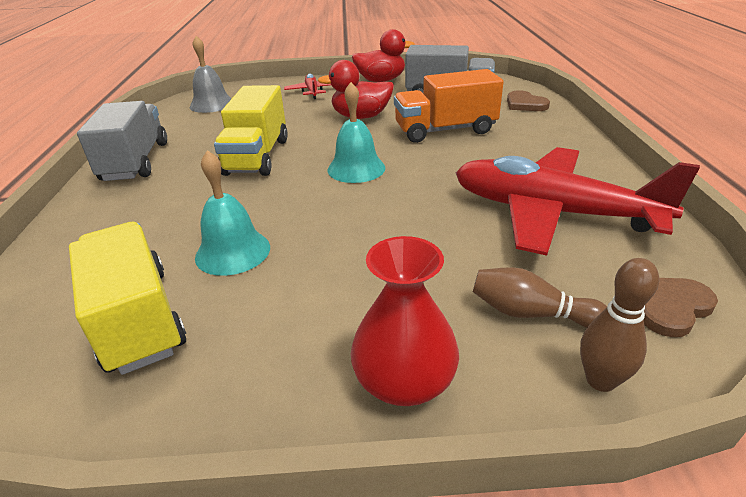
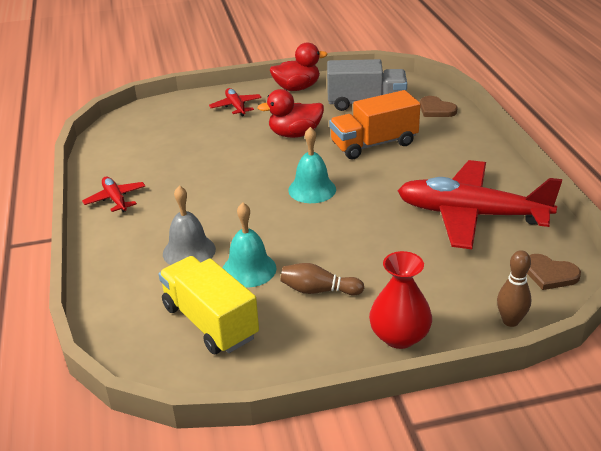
camera: 10 degrees left, 0 degrees up
(136, 162) = (115, 199): grey truck -> red plane
(212, 104) = (144, 129): grey bell -> grey bell (189, 251)
(257, 156) = (222, 184): yellow truck -> none
(531, 313) = (466, 288): brown bowling pin -> brown bowling pin (318, 290)
(669, 306) = (549, 274): brown heart -> brown heart turned 105 degrees counterclockwise

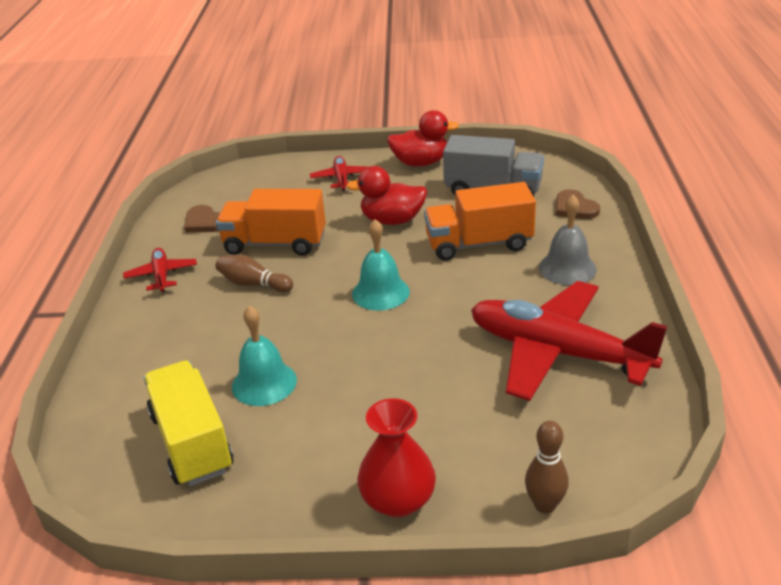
camera: 15 degrees right, 0 degrees up
(189, 251) = (209, 350): grey bell -> grey bell (567, 268)
(204, 163) = (275, 244): none -> orange truck
(318, 290) = (330, 423): brown bowling pin -> brown bowling pin (253, 284)
(549, 274) = (624, 449): brown heart -> brown heart (204, 222)

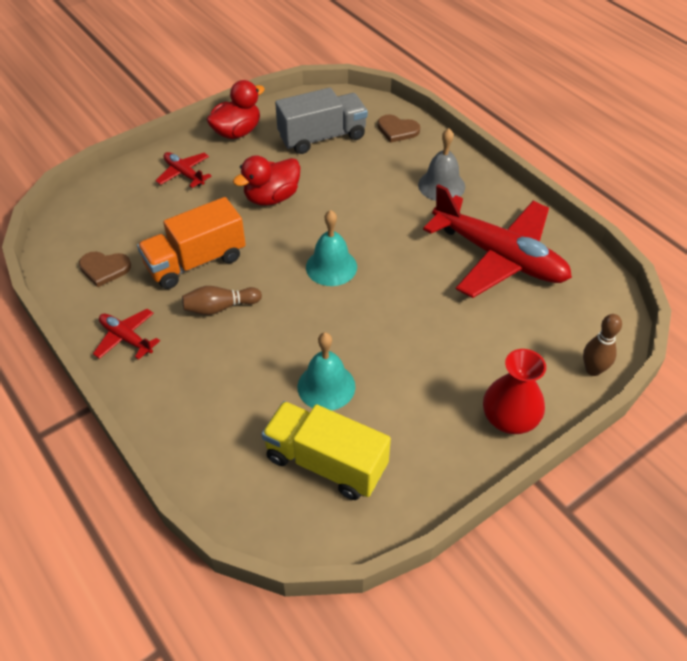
camera: 40 degrees left, 15 degrees up
(479, 244) = (360, 191): orange truck -> none
(557, 352) = (499, 257): red plane -> red plane turned 135 degrees counterclockwise

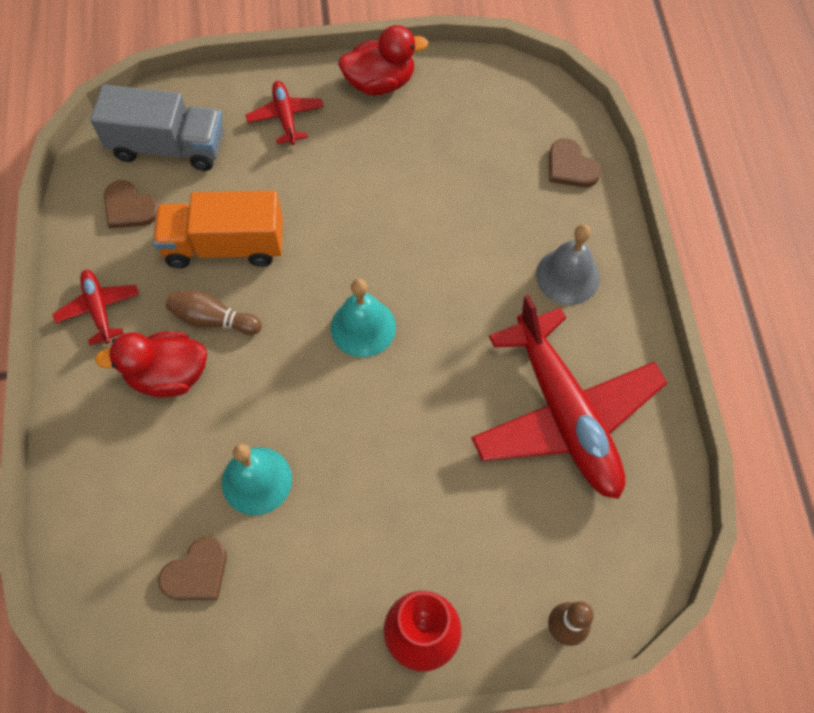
camera: 30 degrees right, 15 degrees up
(271, 197) = (359, 197): red duck -> red duck (168, 375)
(322, 137) = (473, 135): grey truck -> grey truck (168, 147)
(326, 462) = (197, 573): yellow truck -> brown heart

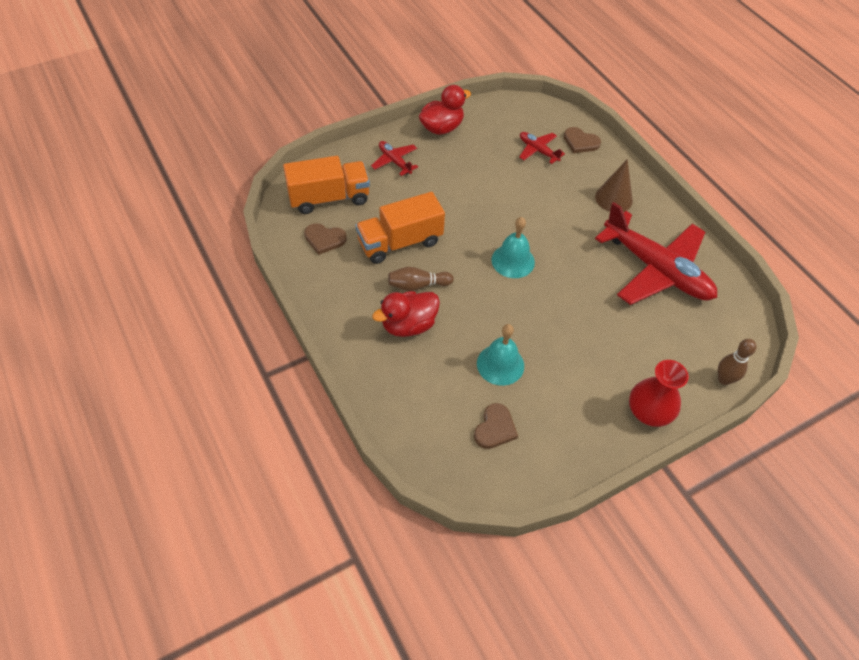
camera: 25 degrees left, 10 degrees down
(99, 309) = (340, 302): red plane -> red plane (538, 151)
(168, 147) = (329, 198): grey truck -> orange truck
(567, 276) = (613, 198): grey bell -> brown cone

